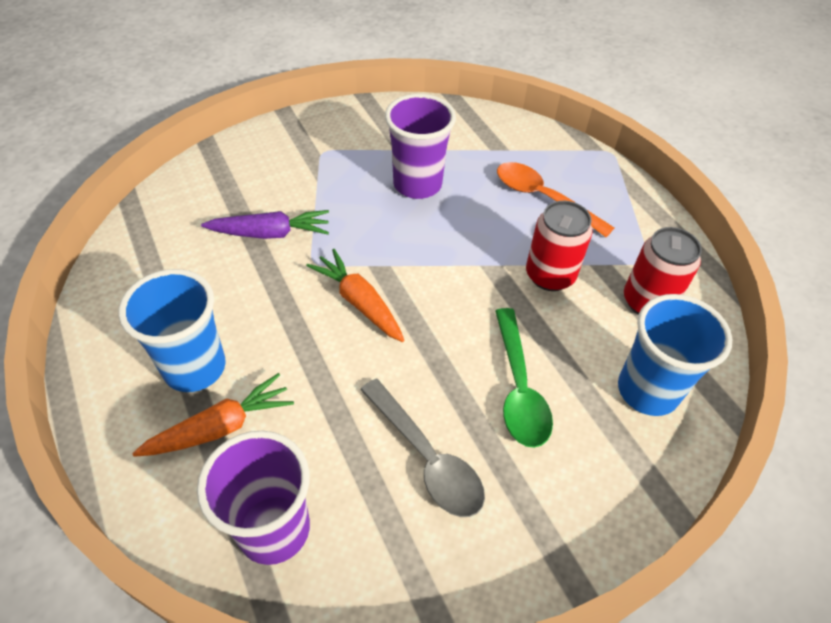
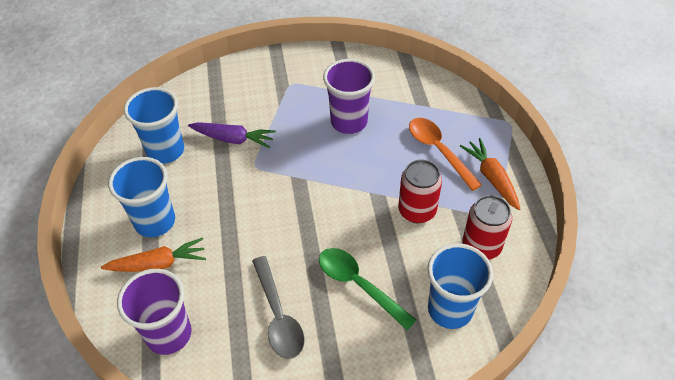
camera: 20 degrees right, 0 degrees up
(177, 267) = (165, 151): none -> blue cup
(359, 302) = (274, 201): orange carrot -> orange carrot (491, 177)
(518, 388) = (359, 285): green spoon -> green spoon turned 120 degrees clockwise

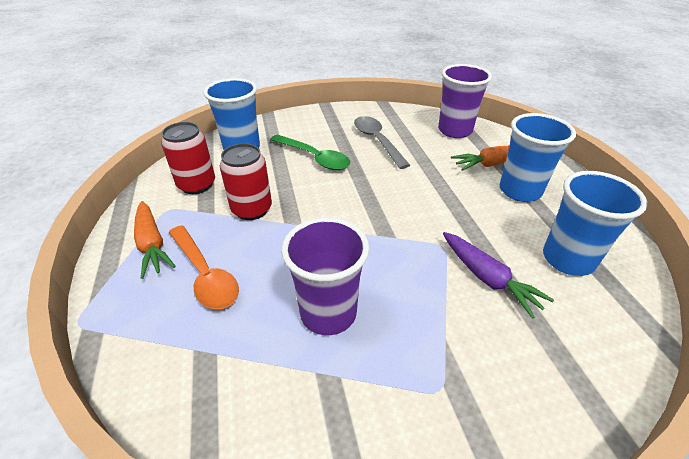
camera: 175 degrees right, 10 degrees down
(233, 139) = (488, 279): purple carrot -> purple carrot turned 135 degrees counterclockwise

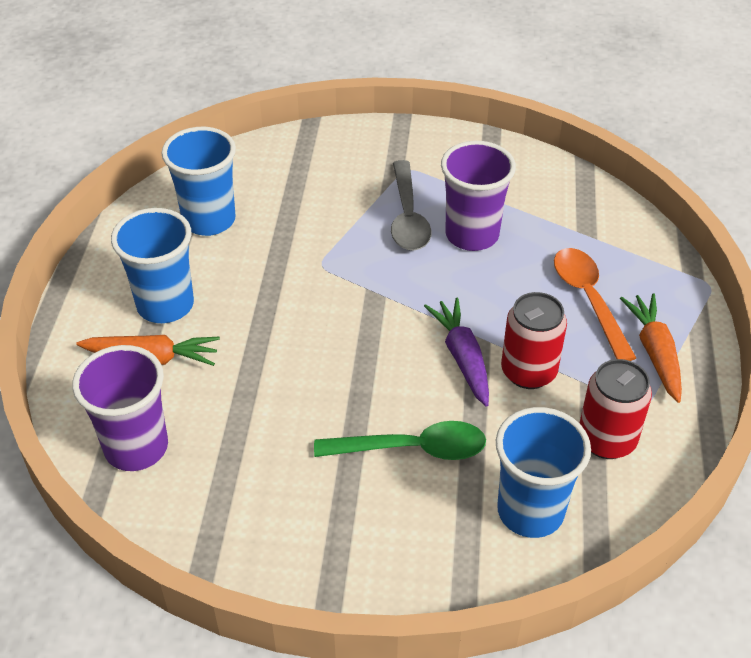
camera: 160 degrees left, 5 degrees up
(314, 158) = (411, 449): green spoon -> green spoon turned 120 degrees clockwise
(377, 141) = (287, 460): grey spoon -> grey spoon (408, 216)
(488, 279) = (304, 224): purple carrot -> purple carrot (462, 357)

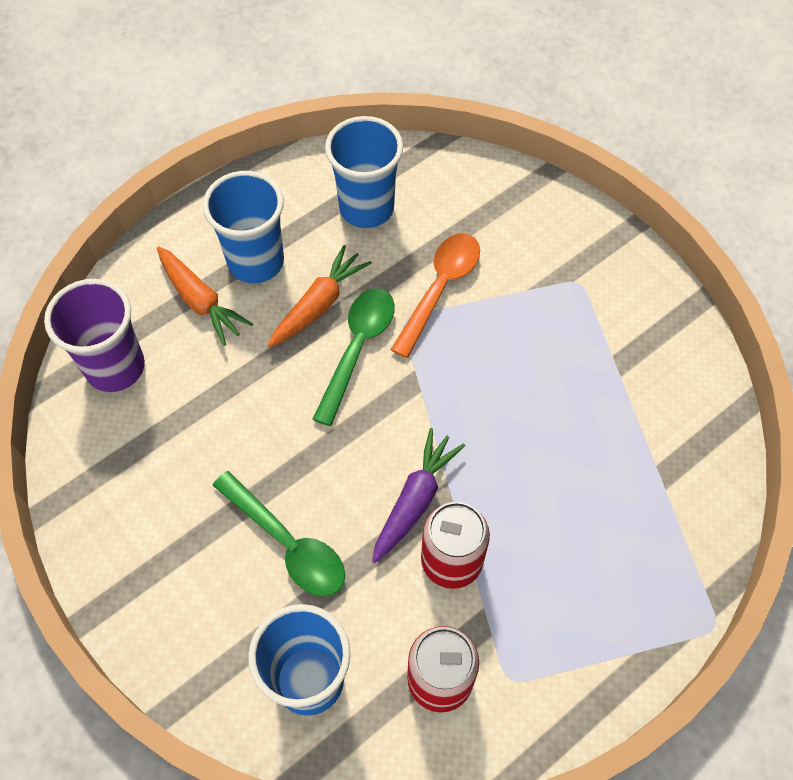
camera: 45 degrees right, 15 degrees up
(310, 303) = (357, 349): none -> green spoon
(408, 216) = (524, 330): grey spoon -> none
(472, 235) = (557, 392): purple cup -> none
(589, 300) = (583, 542): orange spoon -> orange spoon (440, 289)
(654, 352) = (579, 642): orange carrot -> orange carrot (319, 304)

